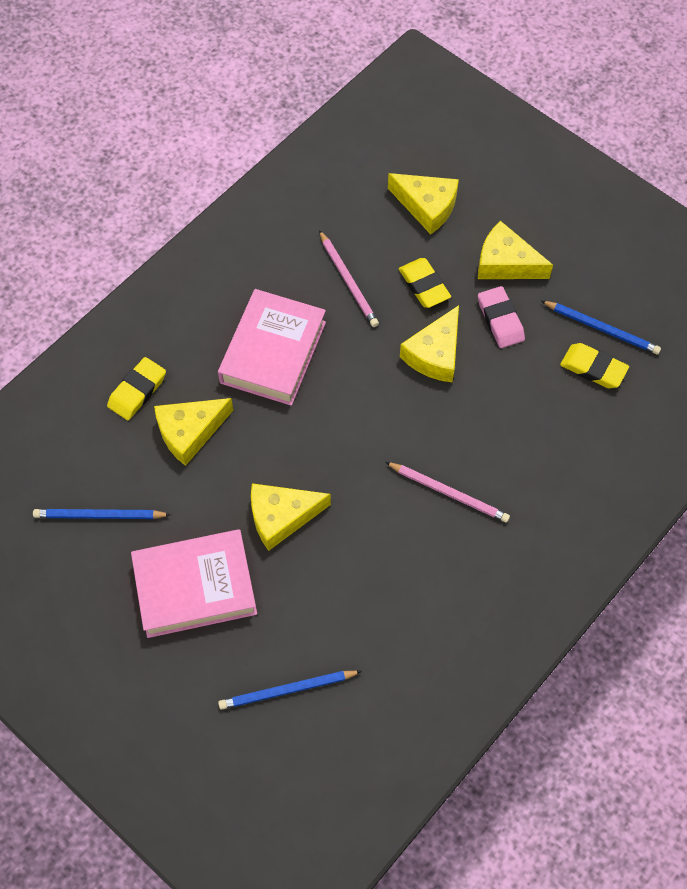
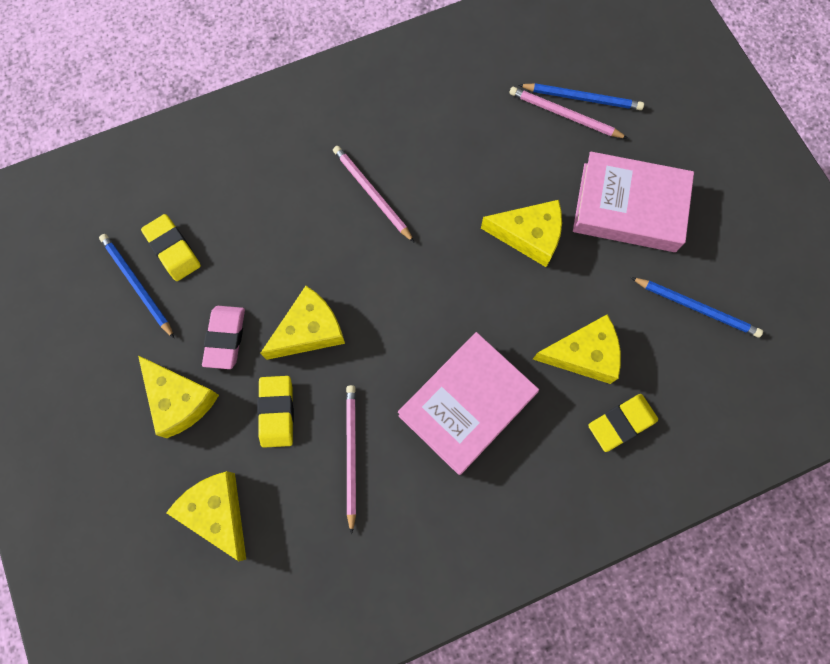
camera: 155 degrees left, 10 degrees up
(298, 661) = (564, 115): none -> pink pencil

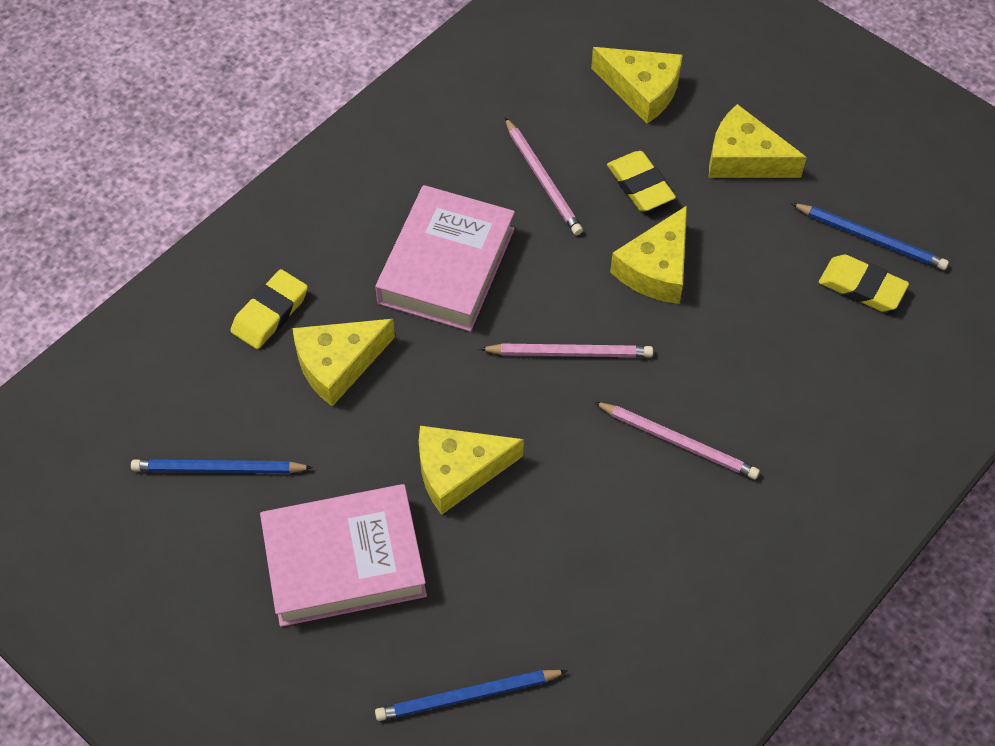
camera: 155 degrees right, 15 degrees down
(225, 338) = (739, 227): pink eraser -> none
(564, 115) = (482, 658): pink pencil -> pink pencil (570, 353)

